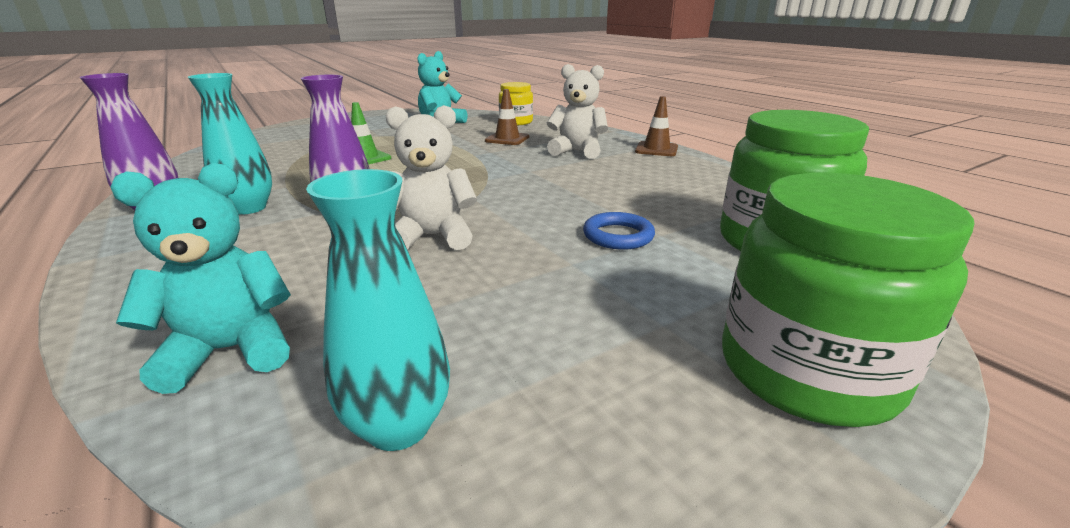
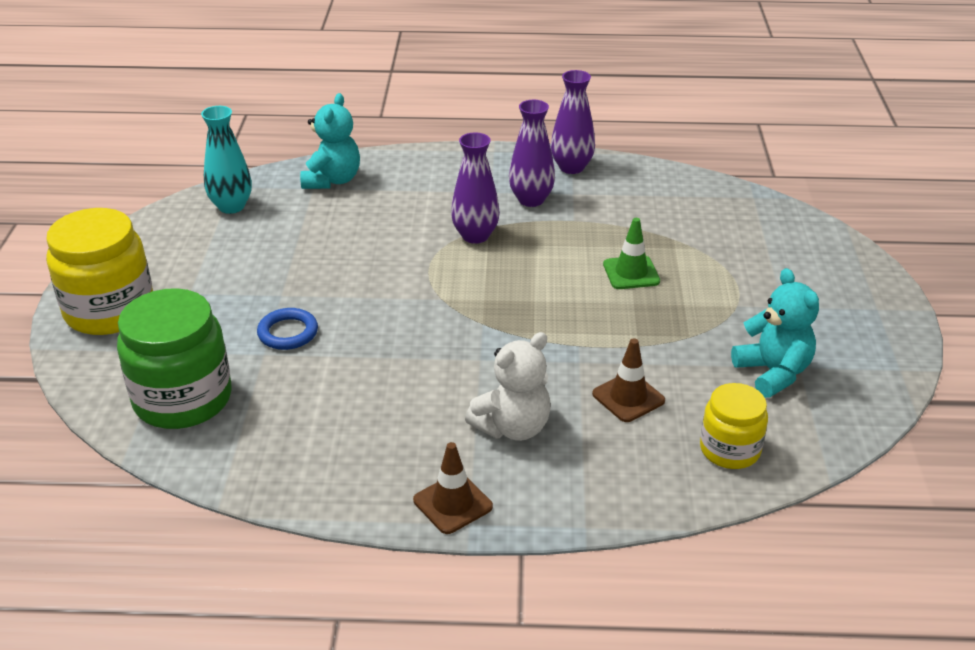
camera: 125 degrees right, 10 degrees up
(248, 208) = (531, 200): turquoise vase -> purple vase
(432, 236) = (386, 258): white teddy bear -> none
(807, 371) = (109, 310): green jar -> yellow jar

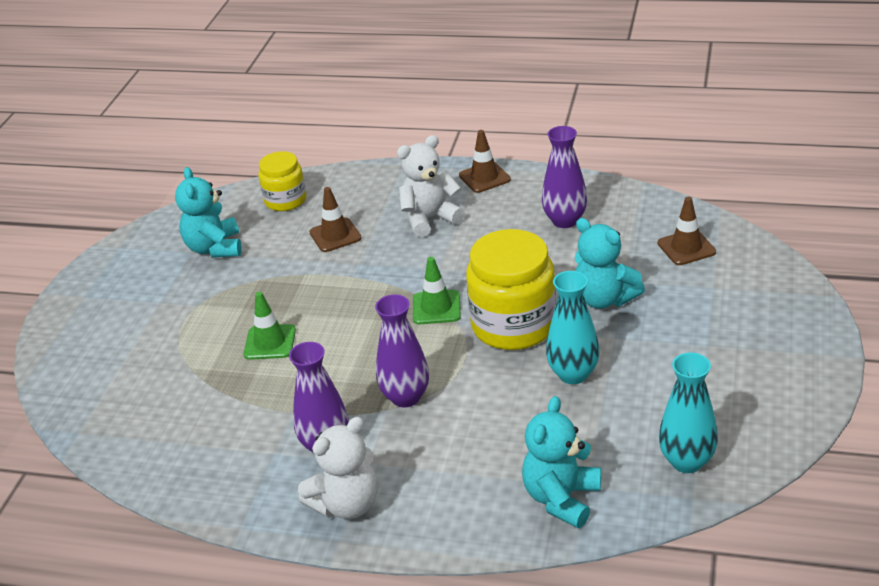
camera: 165 degrees left, 0 degrees up
(109, 310) = (782, 329): yellow jar -> yellow jar (513, 325)
(183, 399) = (686, 248): green jar -> brown traffic cone
(288, 333) = (604, 299): blue ring -> turquoise teddy bear
(322, 261) = (573, 374): none -> turquoise vase
(470, 315) = (436, 308): none -> green traffic cone
(497, 168) = (347, 504): none -> white teddy bear
(571, 167) = (253, 498): purple vase -> purple vase (565, 221)

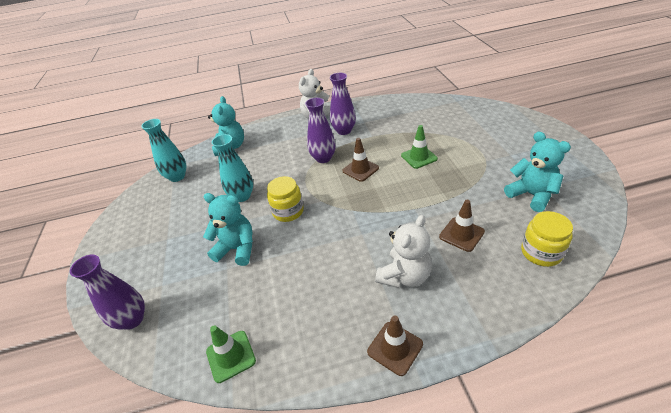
camera: 155 degrees right, 5 degrees up
(436, 308) = (342, 206): green traffic cone -> green traffic cone (231, 356)
(513, 325) = (288, 211): yellow jar -> yellow jar, size x0.59
(565, 221) = (291, 315): purple vase -> purple vase (132, 319)
(686, 248) = (182, 319): brown traffic cone -> brown traffic cone (360, 169)

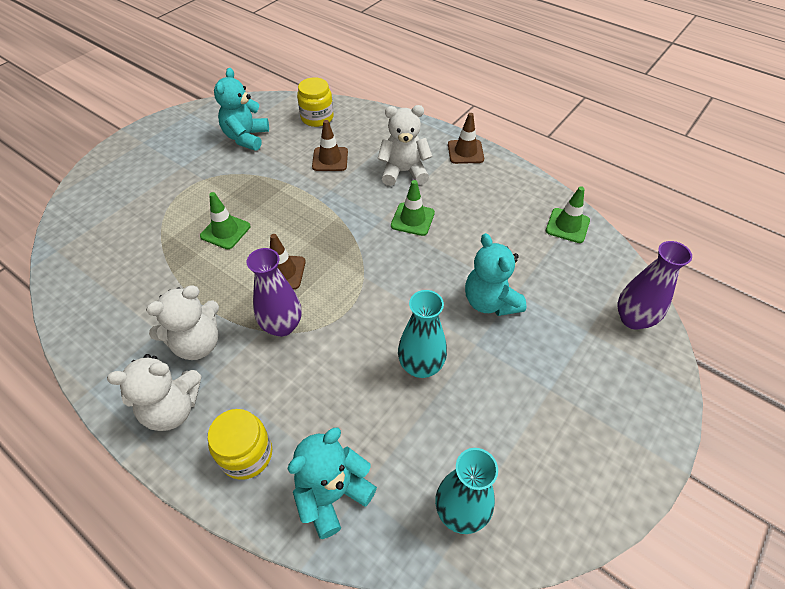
camera: 135 degrees left, 10 degrees up
(288, 211) = (404, 295): yellow jar -> yellow jar (246, 454)
(344, 131) = (197, 343): purple vase -> white teddy bear
(344, 250) = (412, 219): none -> green traffic cone

